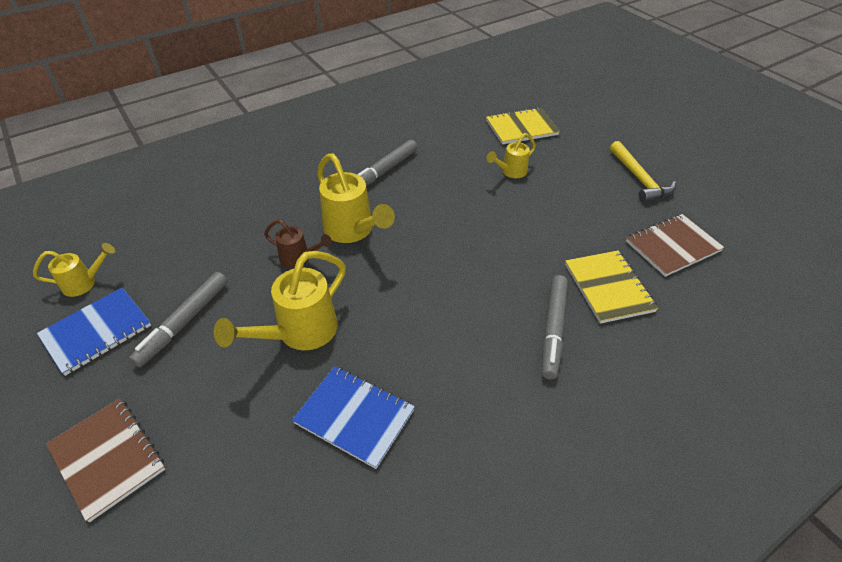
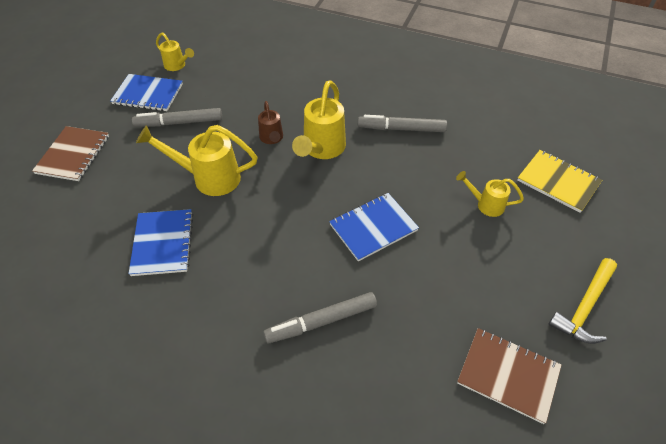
camera: 55 degrees right, 5 degrees up
(478, 245) = (373, 227): none -> blue notebook
(608, 287) = (403, 342): yellow notebook -> none

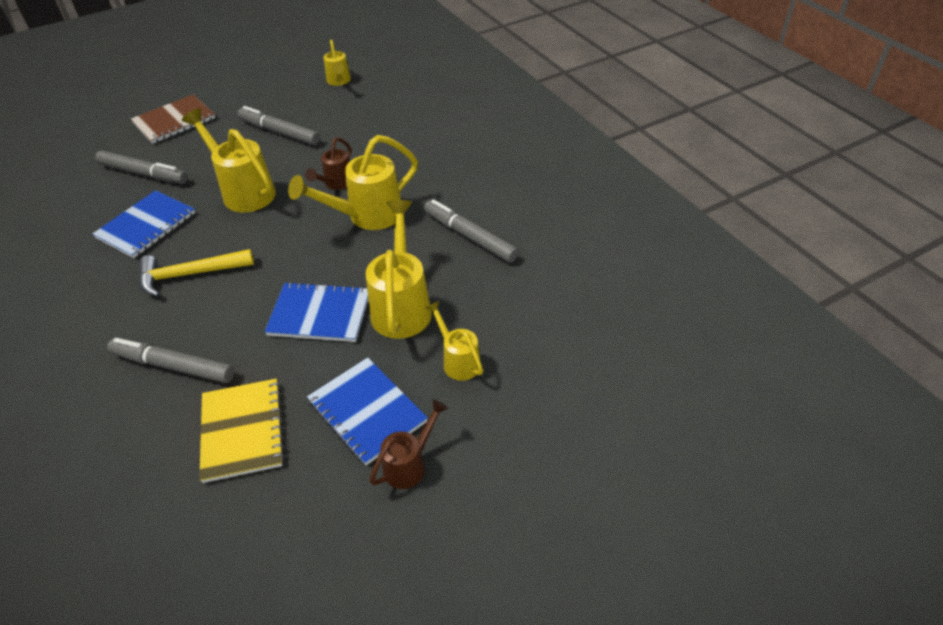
camera: 40 degrees right, 5 degrees down
(103, 207) = (143, 173): none -> grey marker
(148, 94) = (286, 96): blue notebook -> blue notebook (367, 411)
(415, 192) = (402, 305): none -> yellow watering can
(508, 375) = (258, 533): brown notebook -> none
(533, 277) = (410, 464): none -> brown watering can
(558, 182) = (574, 387): yellow notebook -> yellow notebook (242, 431)
(584, 307) = (423, 533): yellow hammer -> yellow hammer (190, 274)

